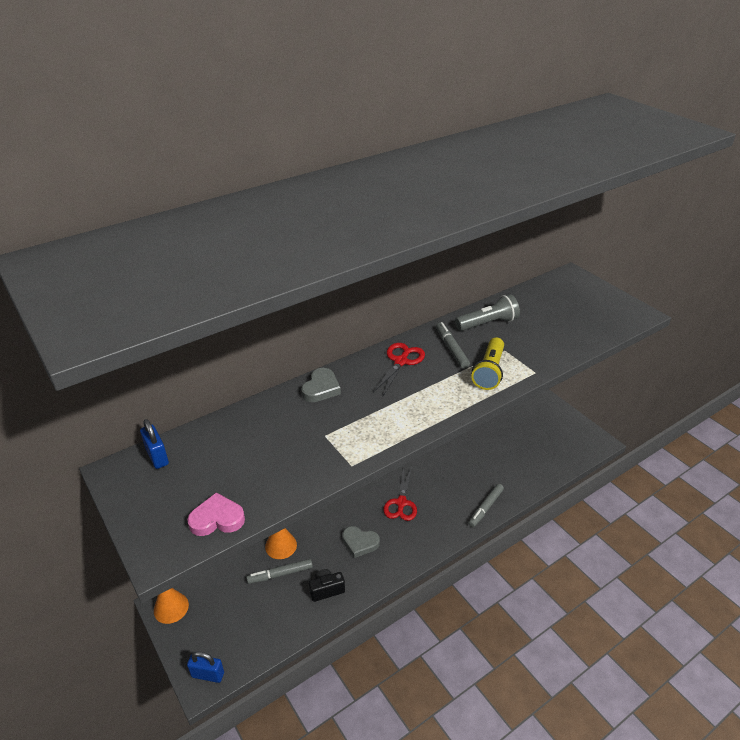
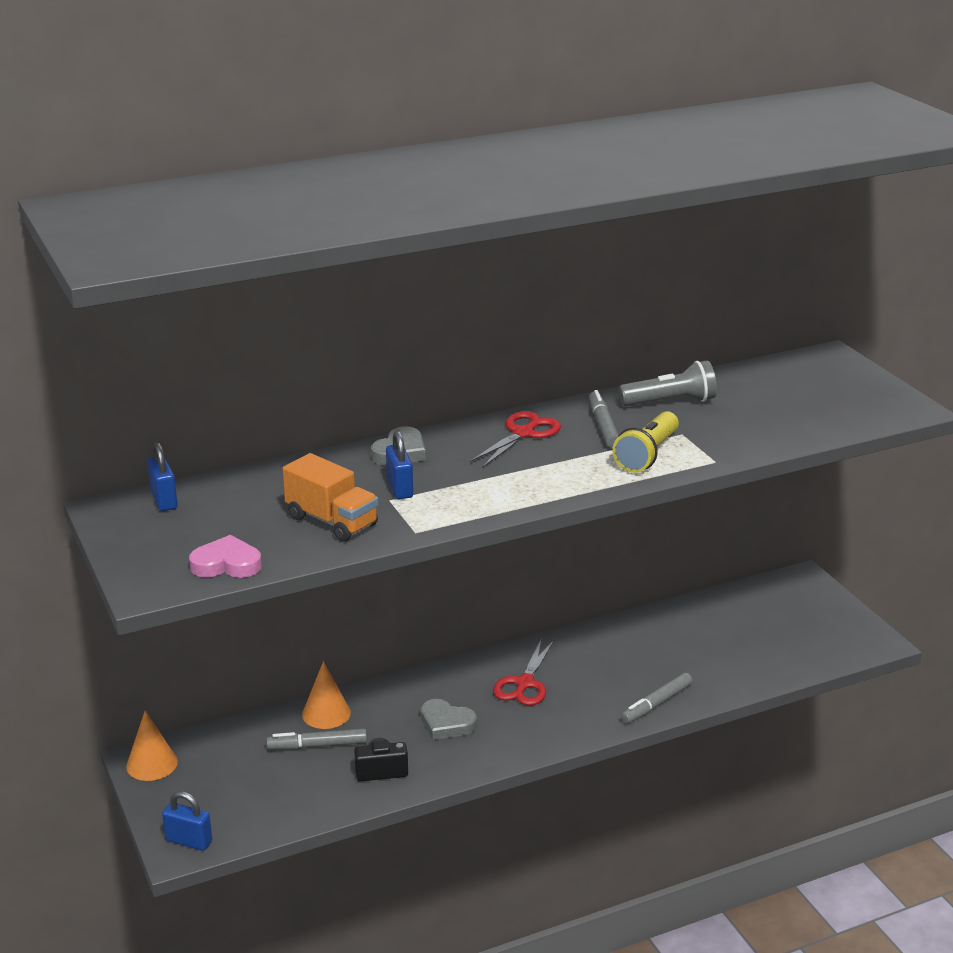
camera: 10 degrees right, 10 degrees down
(288, 462) = (332, 521): none -> orange truck
(329, 423) = (399, 488): none -> blue padlock

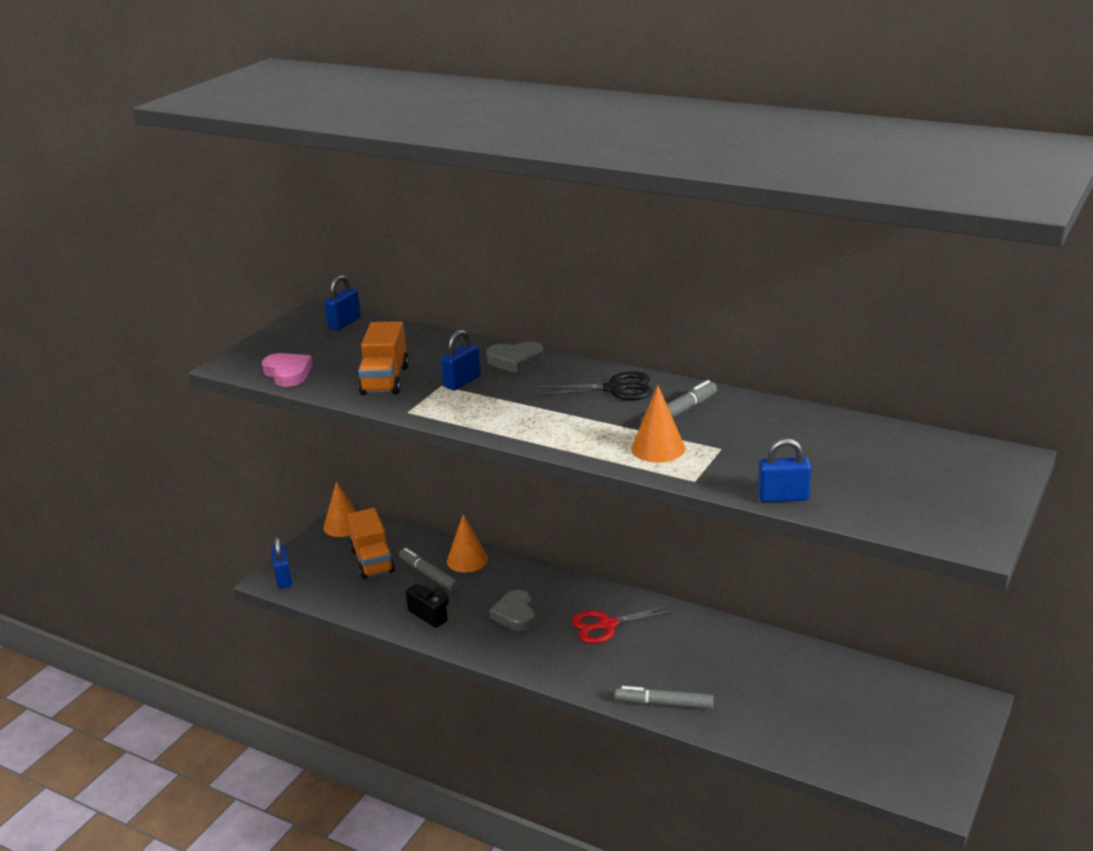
camera: 55 degrees right, 0 degrees up
(244, 770) = (372, 561): none -> orange truck
(523, 433) = (615, 389): red scissors -> black scissors
(647, 455) = (658, 448): yellow flashlight -> orange cone
(670, 402) = (770, 422): grey flashlight -> none
(782, 442) = (783, 497): none -> blue padlock

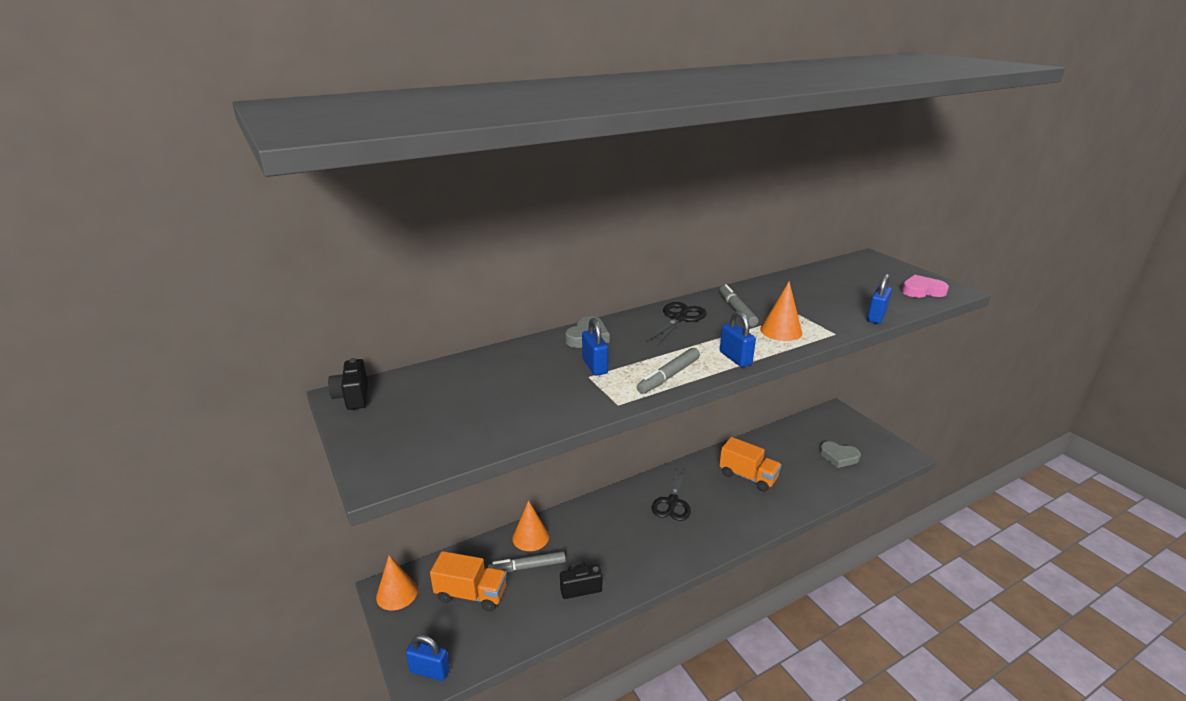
camera: 60 degrees left, 0 degrees up
(288, 373) = (454, 444): pink heart -> pink heart (922, 291)
(314, 317) = (352, 397): none -> black camera
(344, 323) = (395, 385): blue padlock -> blue padlock (735, 358)
(385, 380) = (543, 398): orange truck -> orange truck (748, 476)
(515, 614) = (622, 540): grey heart -> grey heart (839, 457)
(606, 625) = (672, 502): red scissors -> black scissors
(664, 704) = (771, 513): grey marker -> grey marker (669, 376)

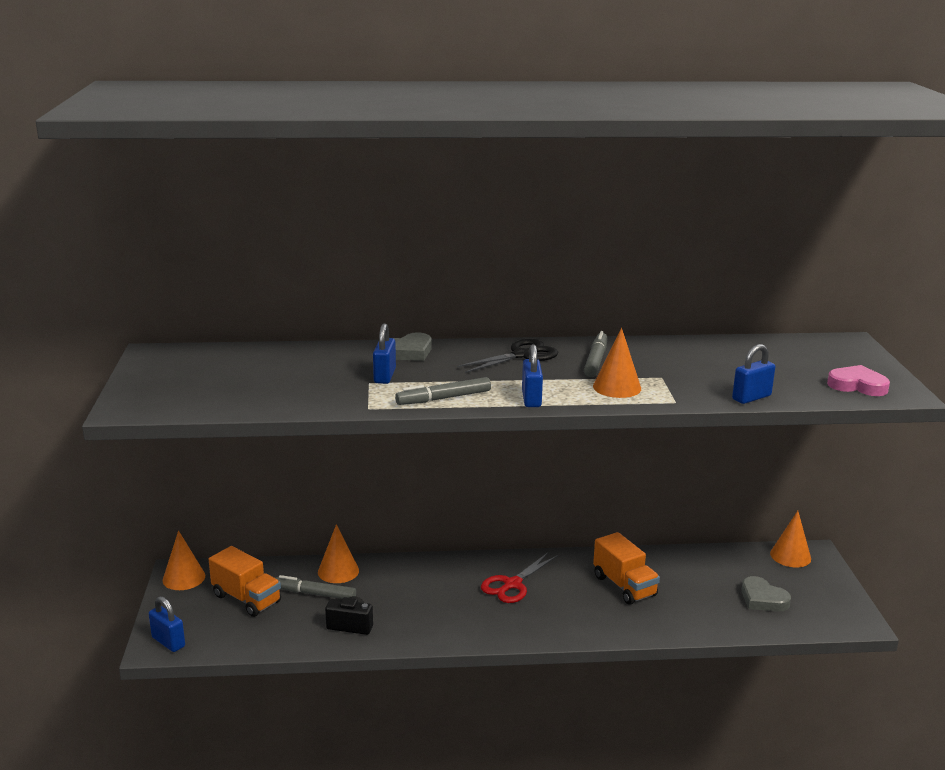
camera: 25 degrees right, 5 degrees down
(352, 397) = (158, 354): black camera -> none
(672, 502) = (512, 585): black scissors -> red scissors
(826, 417) = (790, 556): none -> orange cone

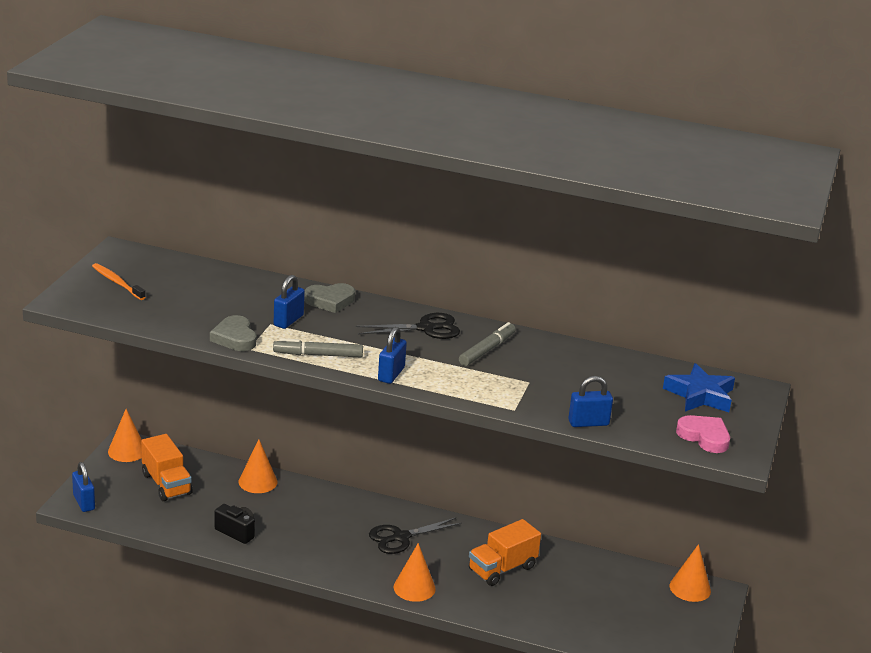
camera: 20 degrees right, 5 degrees up
(173, 380) = (117, 282): none -> orange toothbrush
(314, 594) = (225, 496): grey marker -> none
(512, 585) = (400, 537): red scissors -> black scissors
(617, 387) = (477, 382): orange cone -> orange cone (414, 588)
(624, 586) = (502, 569): orange truck -> orange truck turned 60 degrees clockwise
(763, 599) = (623, 619): grey heart -> grey heart (235, 338)
(812, 355) = (700, 395): none -> blue star

